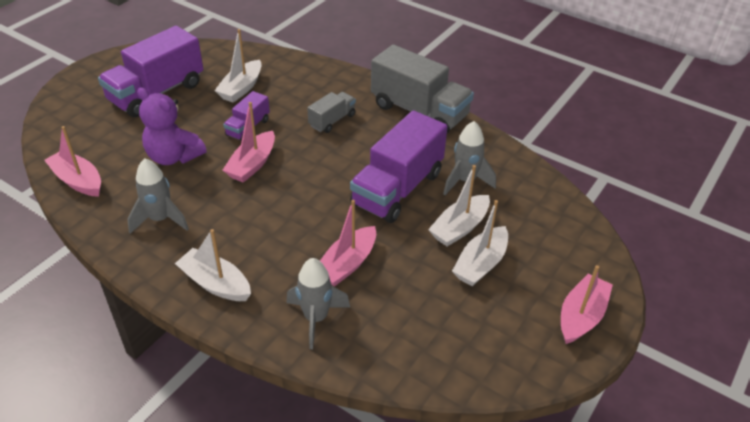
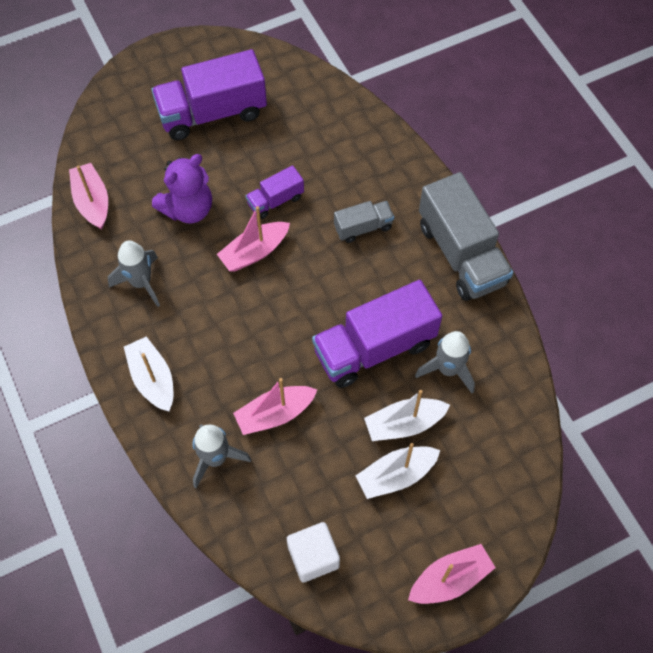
camera: 30 degrees right, 20 degrees up
(174, 157) = (188, 209): purple teddy bear -> purple teddy bear turned 105 degrees counterclockwise
(241, 88) = (297, 141): white boat -> none
(457, 353) = (313, 557): none -> white cube

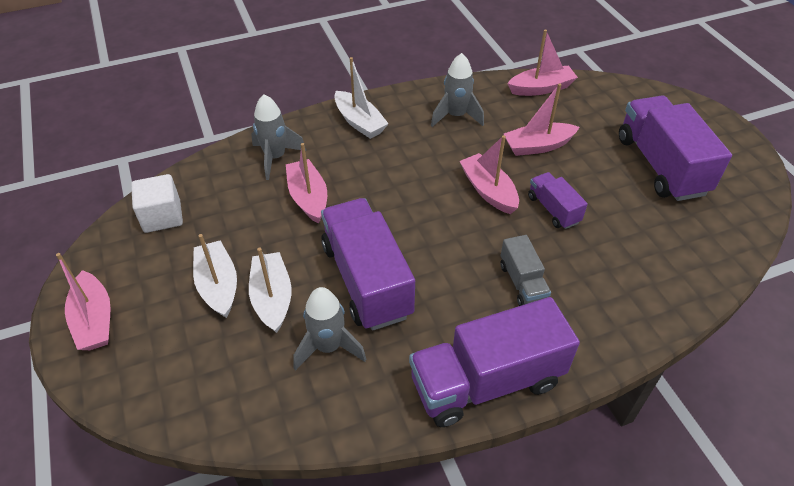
camera: 95 degrees right, 15 degrees down
(152, 379) = (359, 122): white boat -> white boat turned 75 degrees clockwise
(188, 209) = (538, 146): purple teddy bear -> pink boat
(461, 254) = (486, 382): grey truck -> purple truck

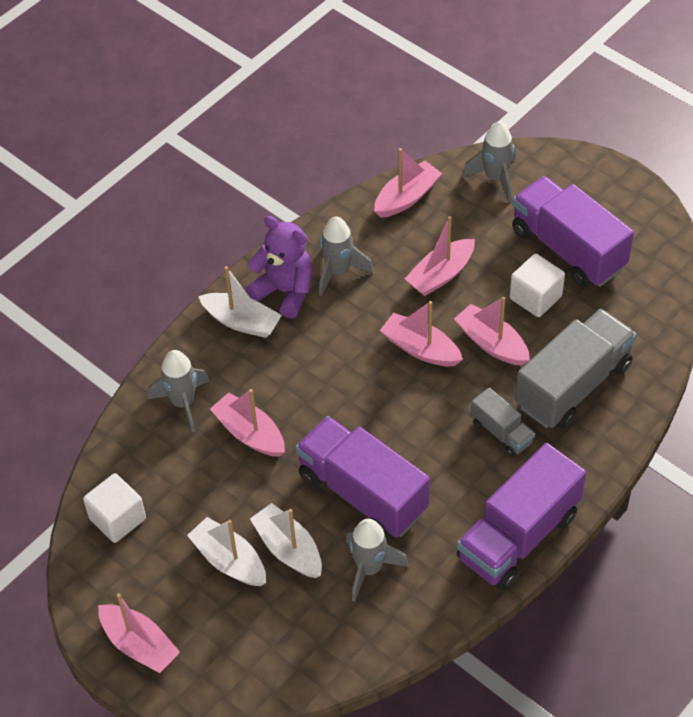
camera: 25 degrees left, 5 degrees up
(406, 114) = (285, 291): none -> purple teddy bear
(553, 209) = (491, 343): purple truck -> pink boat
(612, 190) = (535, 297): none -> white cube
(612, 271) = (573, 385): none -> grey truck
(622, 99) = (495, 178): none -> grey rocket

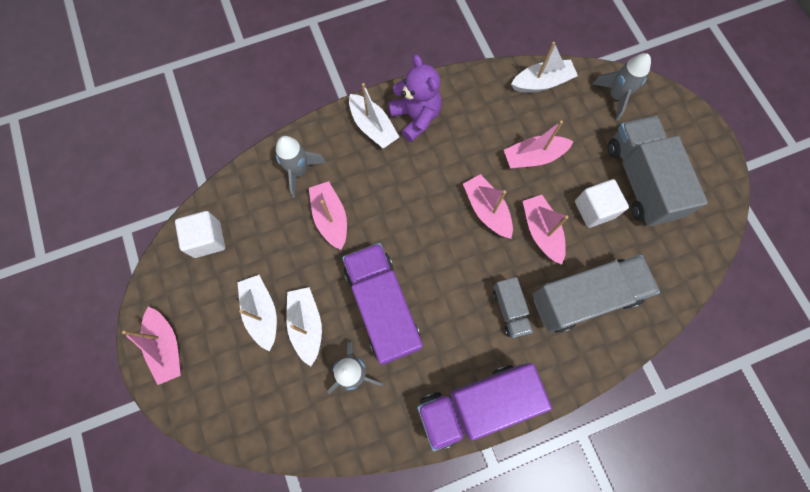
camera: 25 degrees right, 20 degrees up
(338, 272) = (461, 119): grey rocket -> none
(407, 197) = (542, 83): pink boat -> white boat
(568, 249) = (640, 180): purple truck -> grey truck

